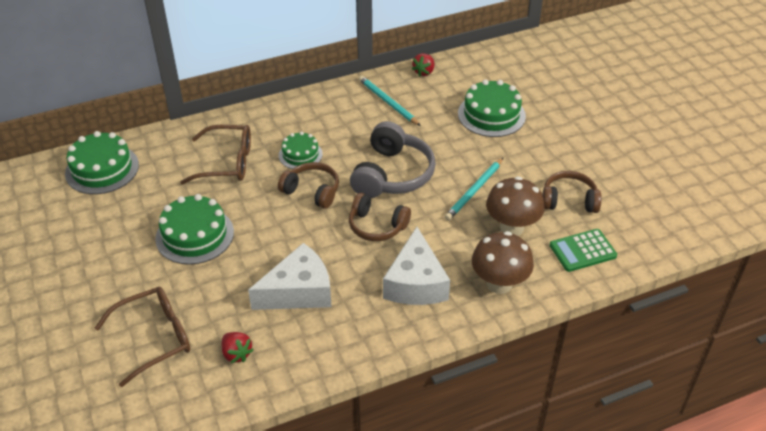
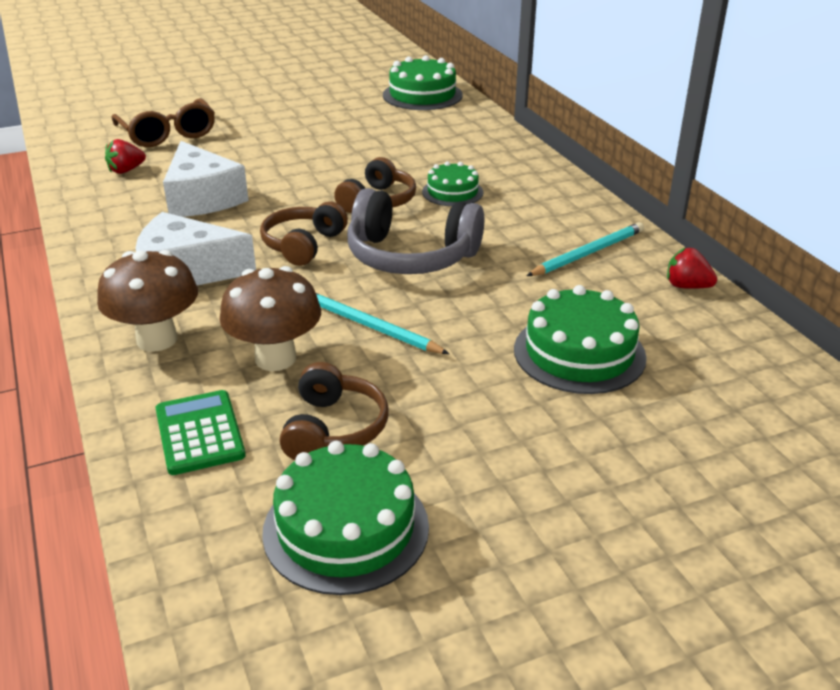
camera: 90 degrees right, 10 degrees down
(195, 235) = (310, 142): green cake -> green cake (346, 528)
(227, 163) = (434, 151): brown glasses -> none

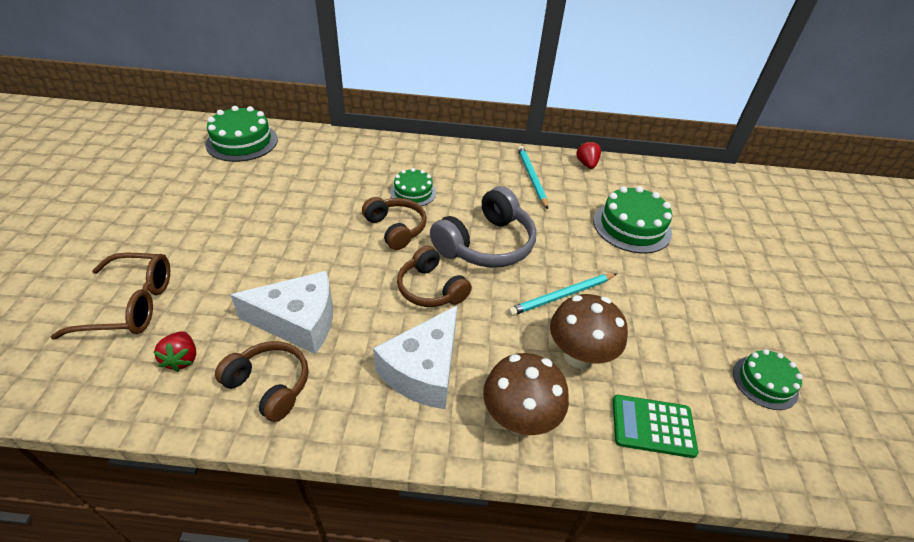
camera: 65 degrees left, 10 degrees up
(333, 429) = (670, 354): brown headphones -> brown headphones (270, 385)
(346, 528) = (765, 382): green cake -> green cake, size x0.62
(687, 286) = (586, 164): red strawberry -> red strawberry turned 120 degrees clockwise

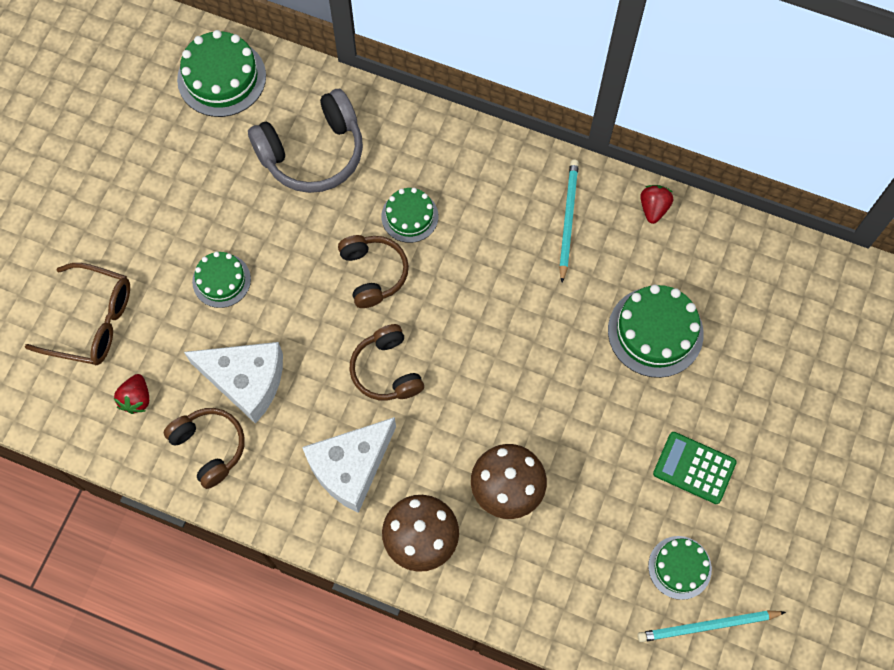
camera: 20 degrees right, 25 degrees up
(261, 254) = (221, 280): none -> green cake
(486, 244) = (468, 321): grey headphones -> grey headphones (313, 153)
(562, 296) = (522, 413): turquoise pencil -> turquoise pencil (707, 626)
(653, 426) = (540, 580): green calculator -> green calculator (694, 468)

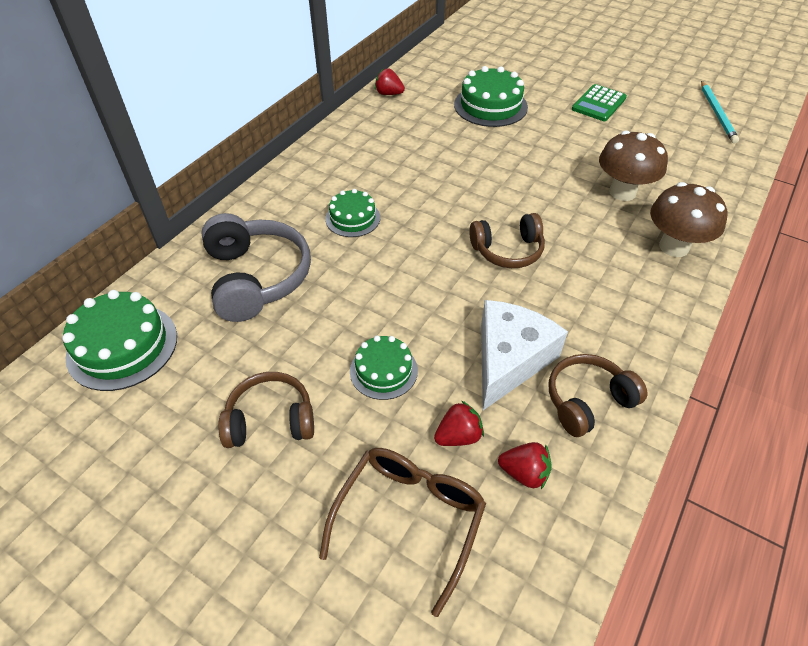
camera: 80 degrees left, 20 degrees down
(164, 347) = (458, 436): none -> red strawberry
(351, 467) = (606, 286): white cheese -> none
(373, 273) = (405, 248): brown headphones -> brown headphones (270, 420)
(568, 219) = (385, 132): turquoise pencil -> none
(679, 567) = (675, 119): green cake -> none

